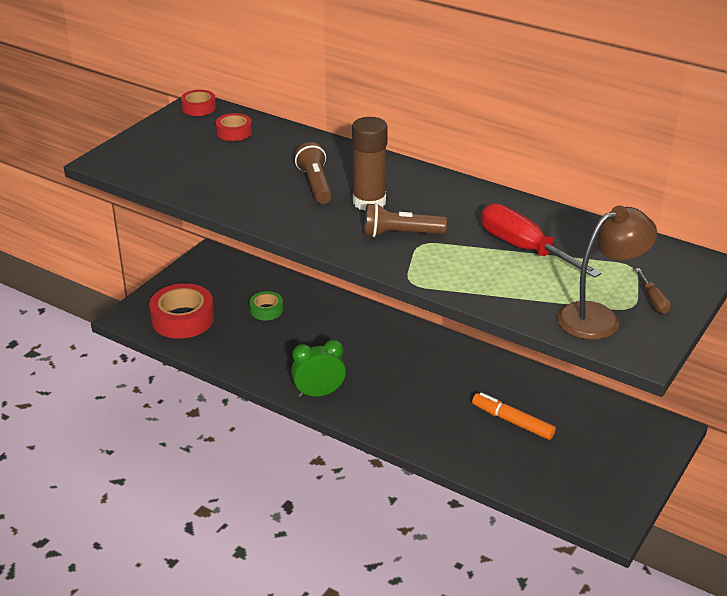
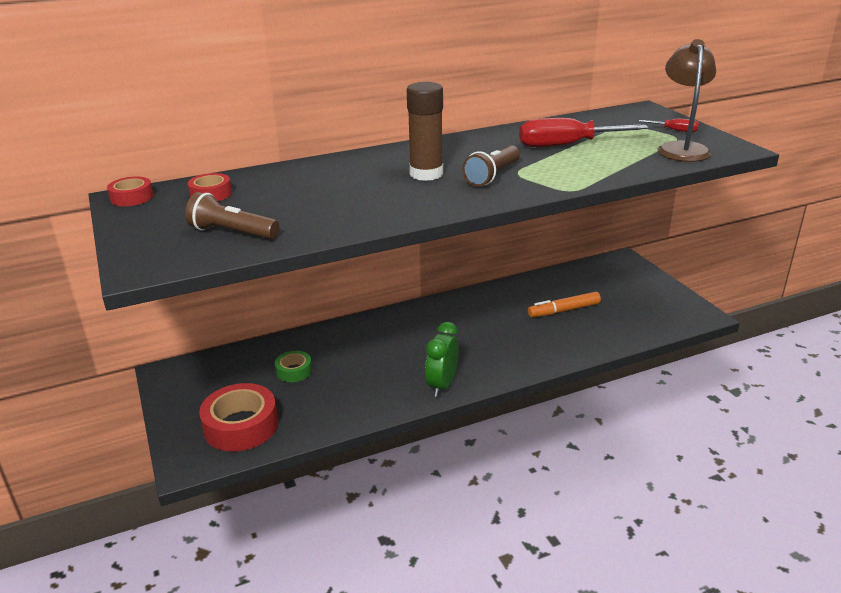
camera: 55 degrees left, 5 degrees down
(315, 184) = (365, 185): brown flashlight -> brown flashlight (232, 232)
(653, 301) = (675, 130): brown screwdriver -> red screwdriver

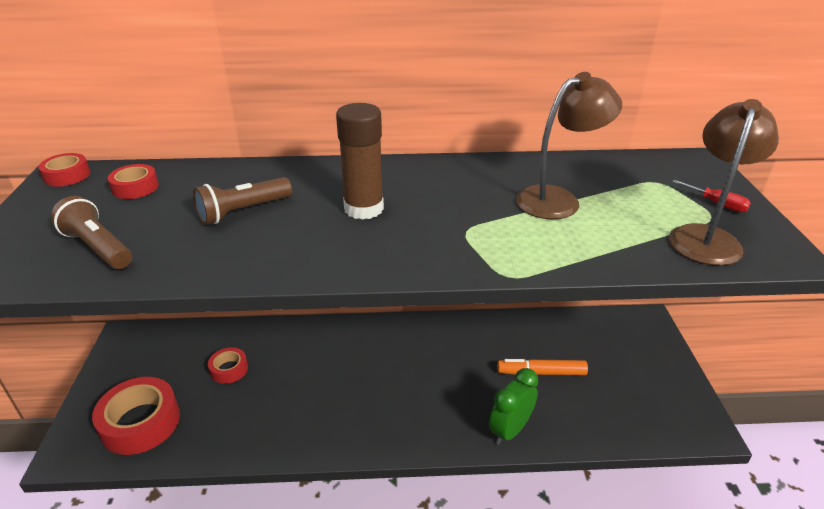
camera: 20 degrees right, 5 degrees up
(294, 371) = (229, 369): green tape -> red tape
(442, 385) = (354, 435): green clock -> green clock (510, 430)
(492, 176) = (433, 229): brown flashlight -> brown flashlight (243, 211)
(566, 145) = (558, 199): red screwdriver -> brown lamp

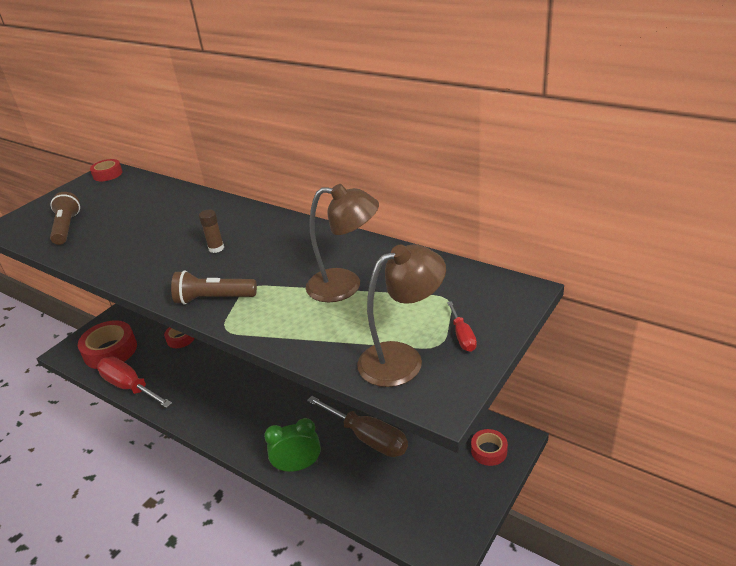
camera: 40 degrees right, 0 degrees up
(135, 187) = (126, 193): red tape -> red tape (489, 451)
(219, 449) = (130, 387): none -> red screwdriver
(243, 211) = (154, 227): brown flashlight -> brown flashlight (214, 298)
(363, 209) = (216, 248): brown glue stick -> brown glue stick, size x0.51
(541, 373) = (368, 438): orange marker -> brown screwdriver

